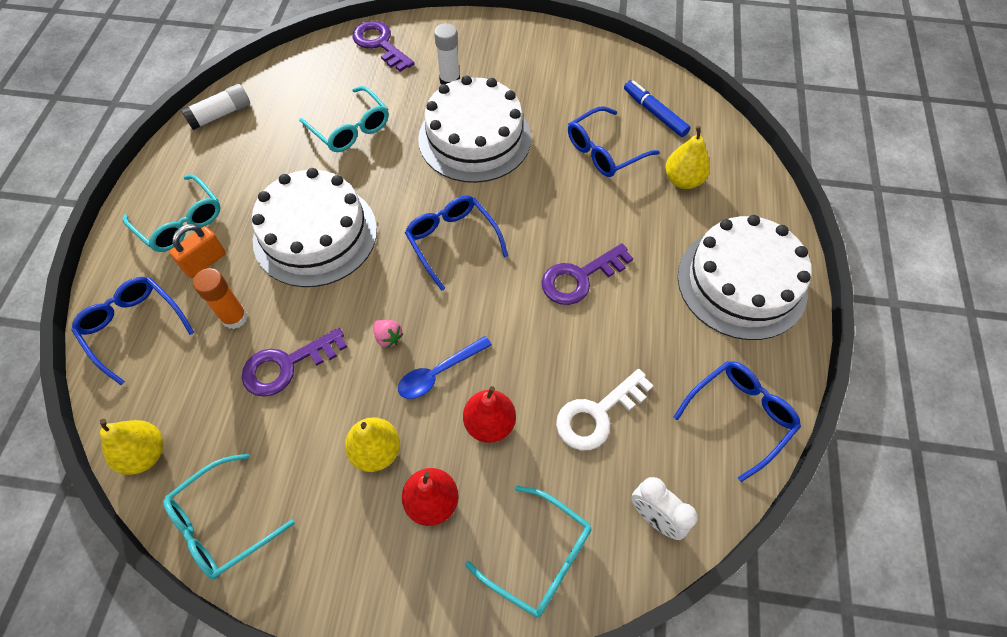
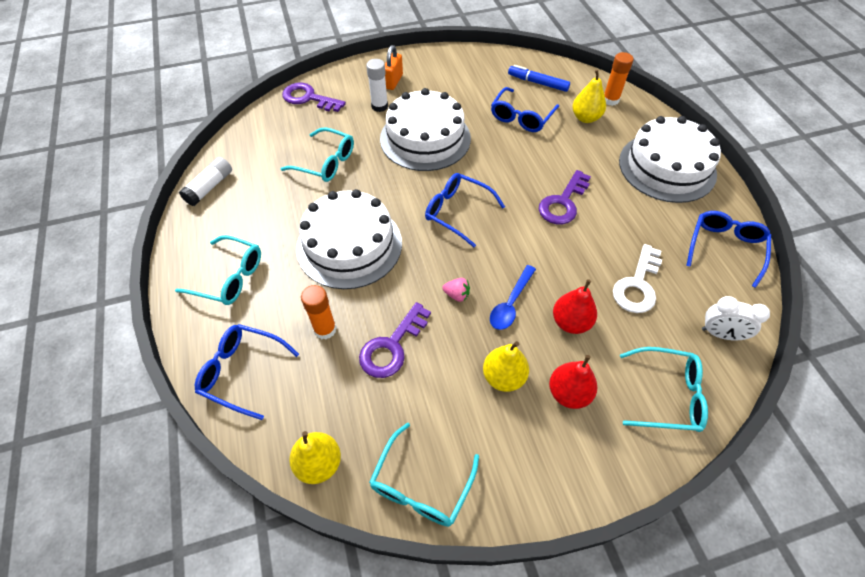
camera: 25 degrees left, 5 degrees down
(205, 262) = (271, 299): orange padlock -> orange padlock (393, 81)
(731, 167) = (610, 100): none -> orange glue stick

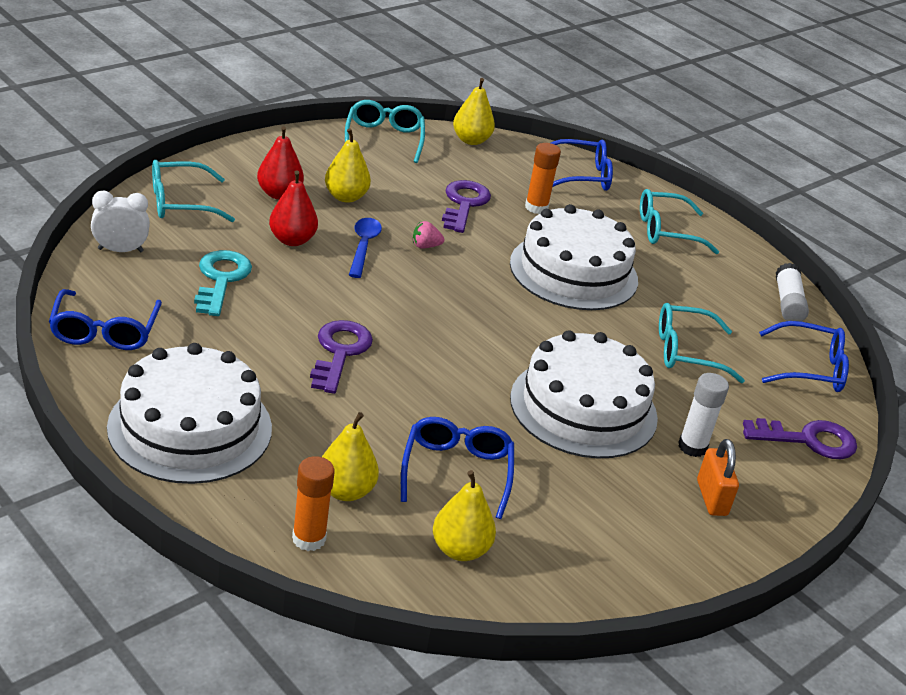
camera: 150 degrees right, 20 degrees down
(457, 212) = (474, 321): blue glasses -> blue glasses (810, 368)
(538, 83) = (460, 550): blue marker -> yellow pear
(637, 285) = (221, 279): white key -> turquoise key

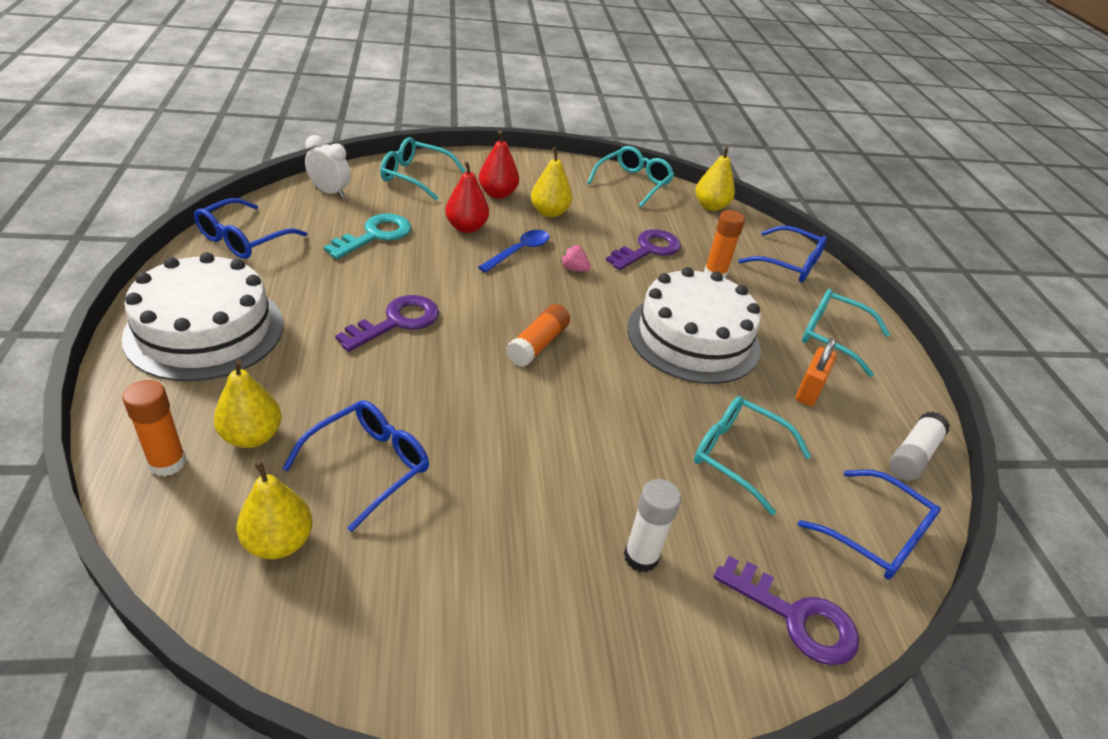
camera: 35 degrees right, 5 degrees up
(469, 325) = (538, 344): none -> orange glue stick
(583, 408) = (564, 463): white cake -> none
(711, 498) = (603, 626): orange padlock -> orange padlock (809, 391)

